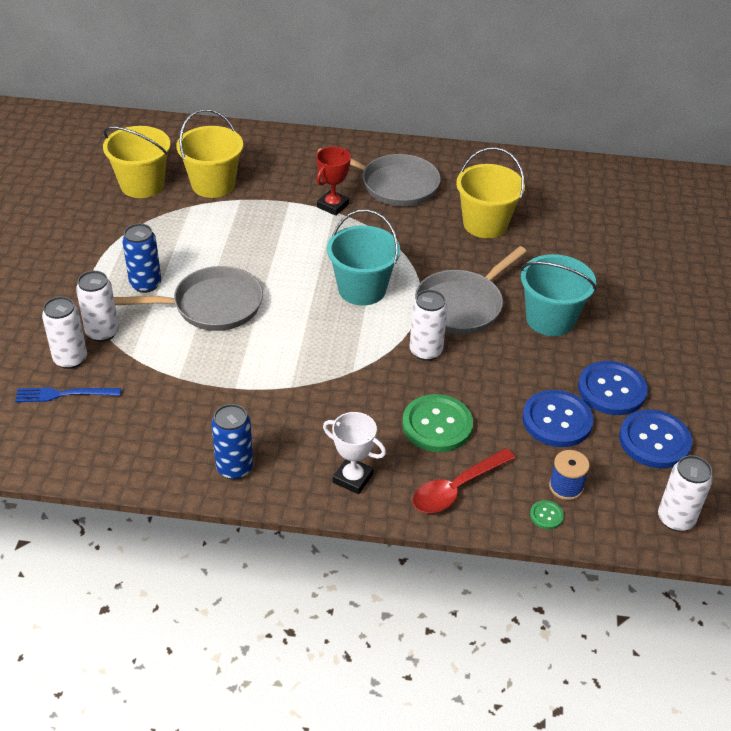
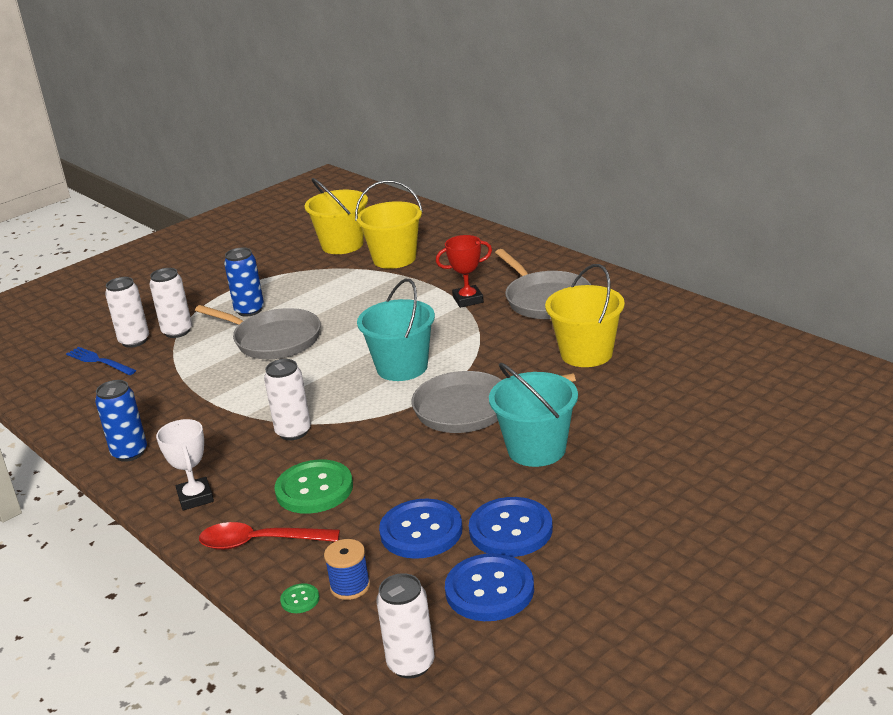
camera: 45 degrees right, 15 degrees down
(425, 351) = (386, 431): white can -> white can (293, 432)

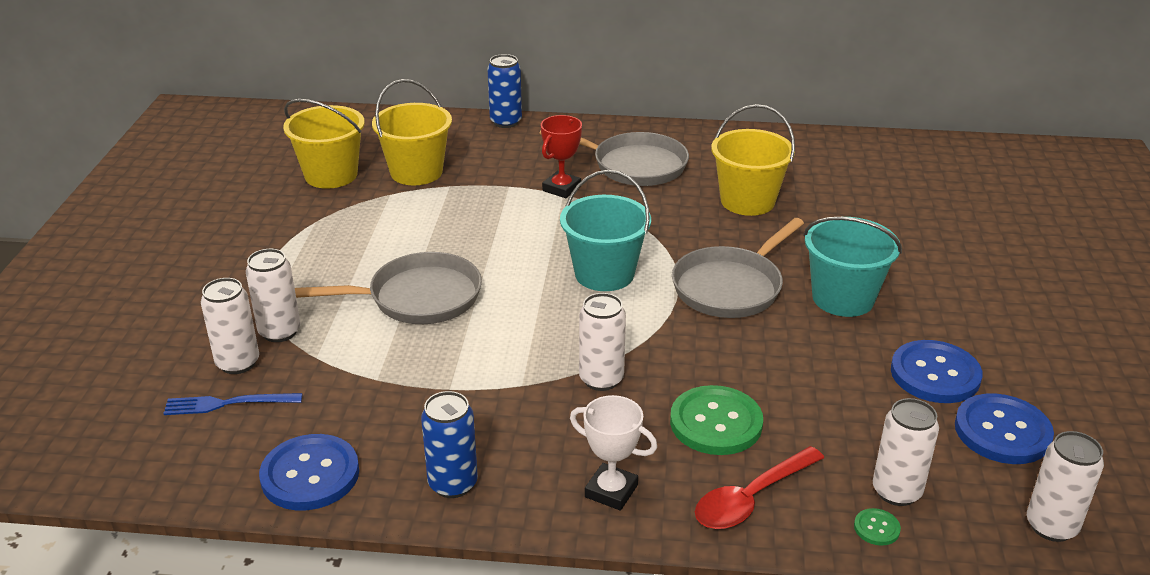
camera: 45 degrees left, 5 degrees up
(249, 310) = (334, 277): blue can -> blue can (506, 122)
(350, 586) = (896, 491): blue spool -> white can
(421, 531) = (871, 412): blue button -> blue button (310, 475)

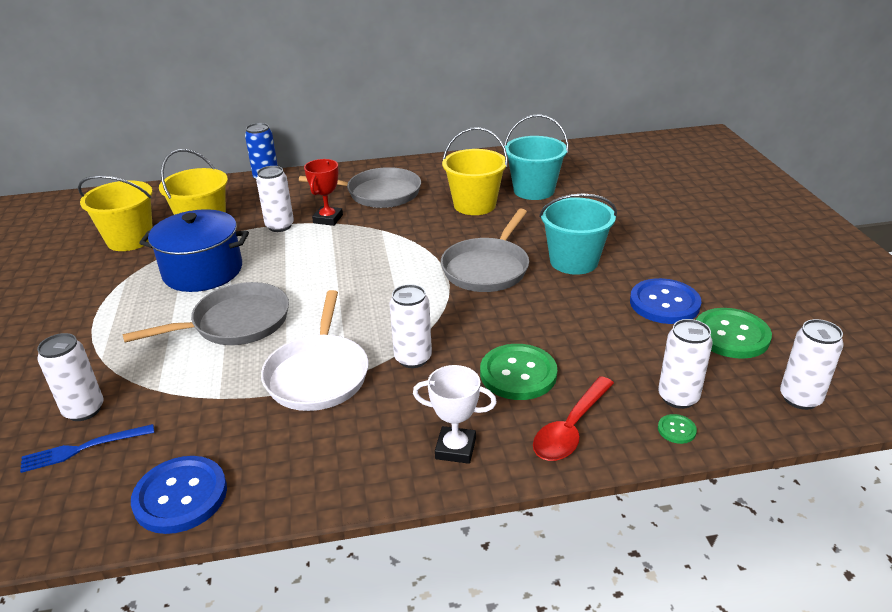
camera: 15 degrees left, 0 degrees up
(279, 332) = (117, 375): white can -> white can (280, 226)
(400, 229) = (203, 271): none -> blue pot
(453, 484) = (316, 474): blue can -> none
(490, 375) = (318, 374): none -> white pan
(604, 274) = (385, 276): turquoise bucket -> turquoise bucket (534, 190)
(1002, 431) = (731, 335): blue button -> green button

